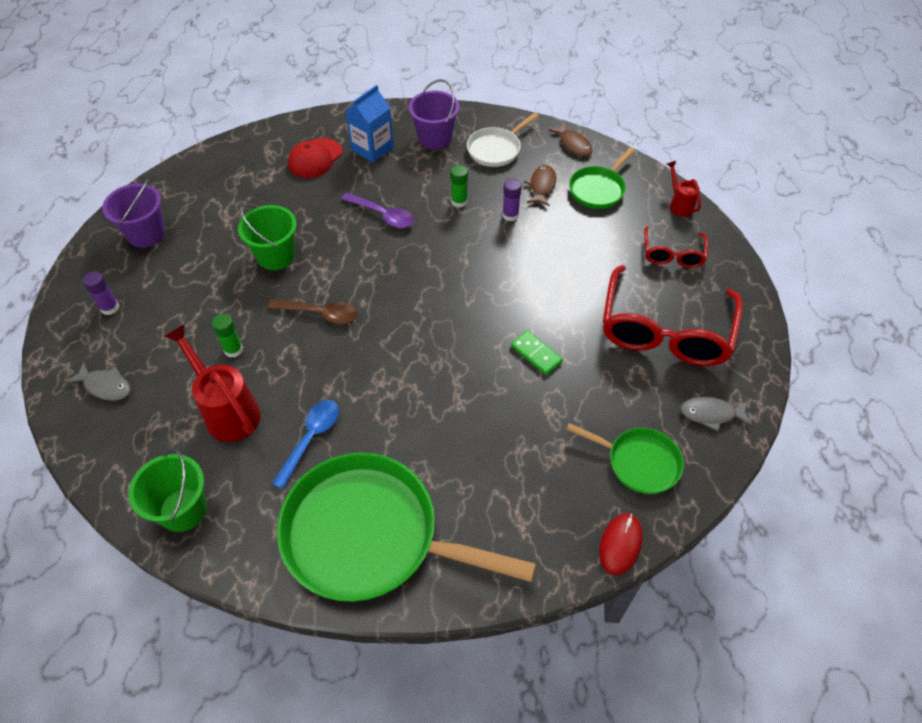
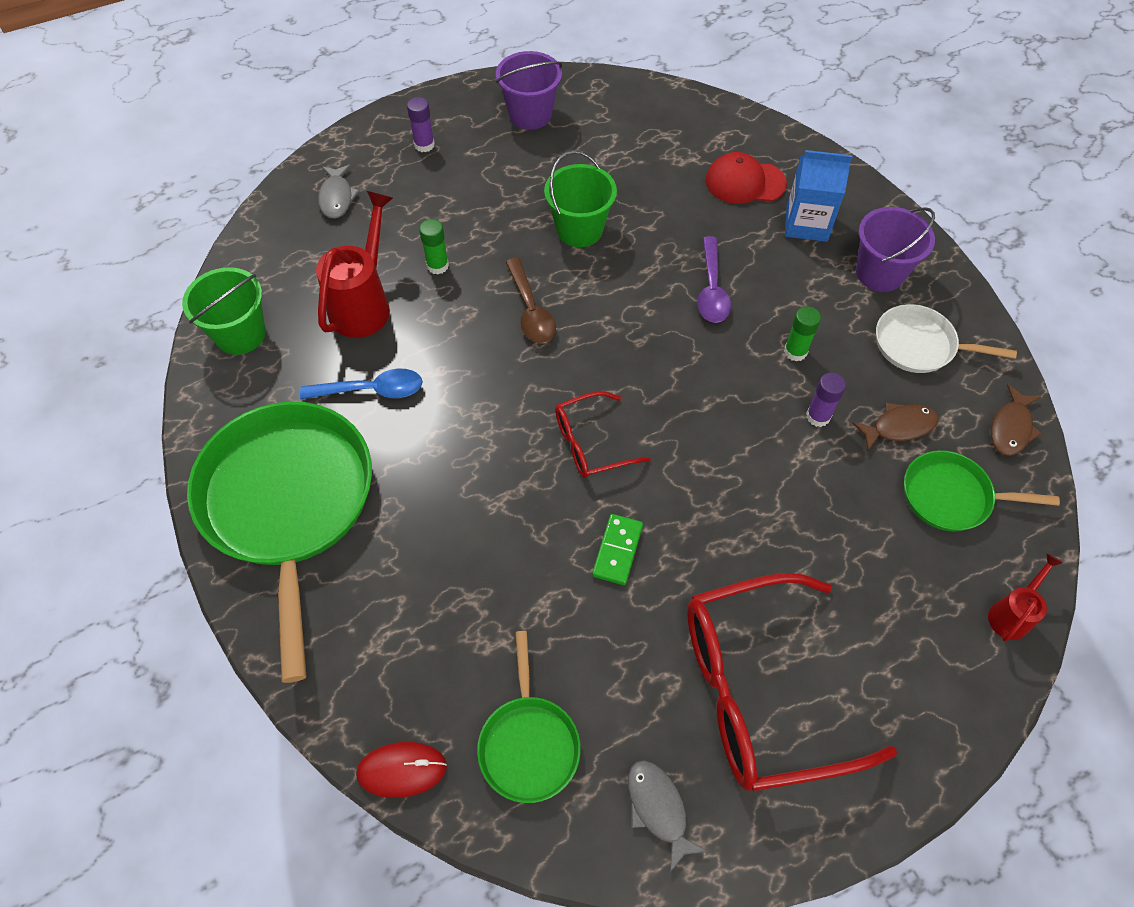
camera: 60 degrees right, 5 degrees up
(672, 254) = (906, 644): red glasses -> red glasses (590, 443)

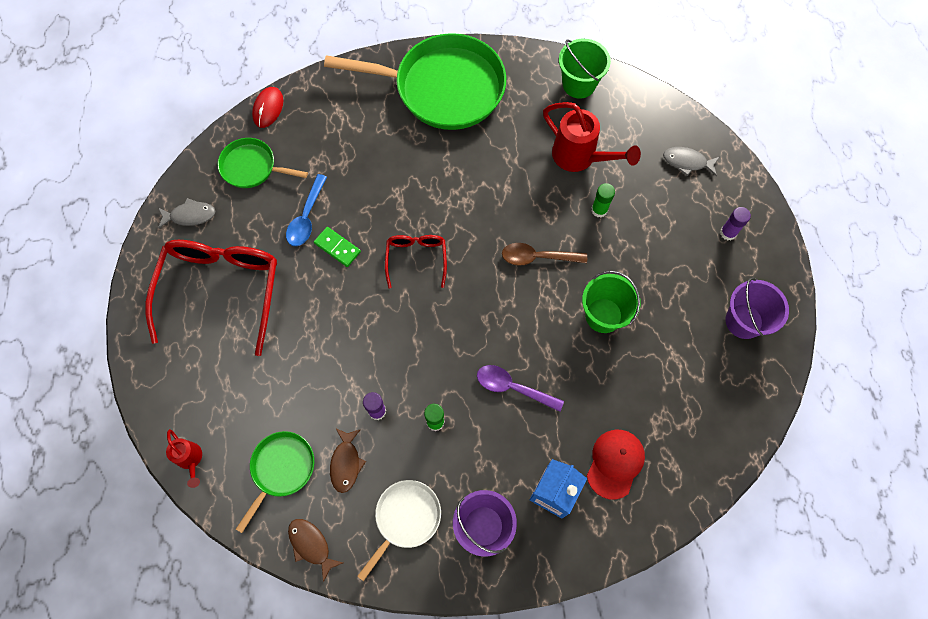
camera: 110 degrees right, 10 degrees up
(371, 390) = (507, 146): blue spoon -> blue spoon (306, 217)

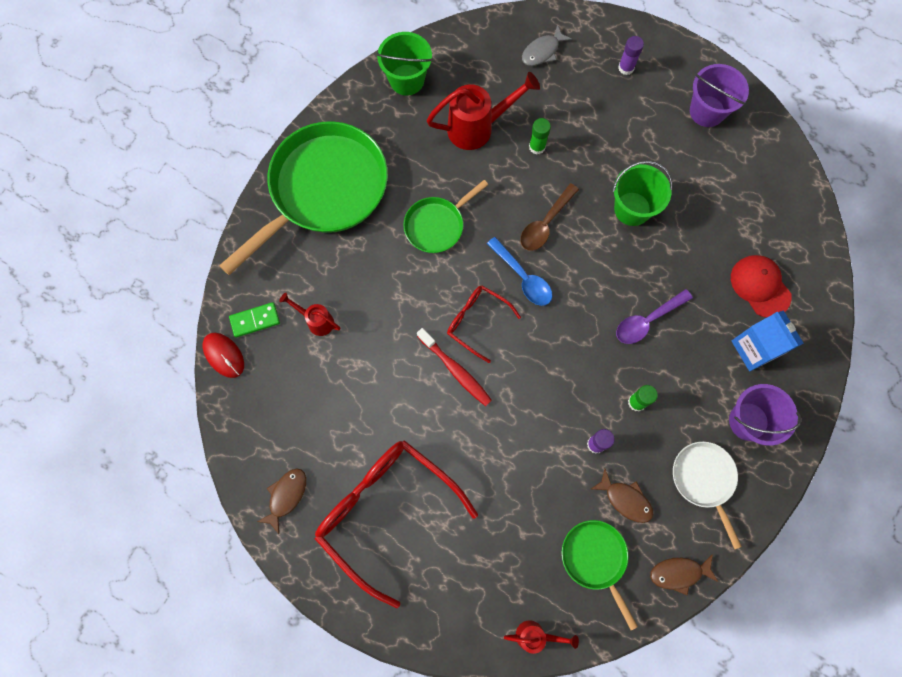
camera: 55 degrees left, 5 degrees up
(190, 215) = (286, 496): grey fish -> brown fish
(252, 167) = (277, 408): green pan -> green pan (437, 225)
(306, 217) = (367, 390): blue spoon -> blue spoon (523, 277)
(336, 149) = (316, 321): none -> red watering can
(337, 248) = (417, 382): green domino -> green domino (255, 320)
(366, 268) = (455, 370): none -> red toothbrush

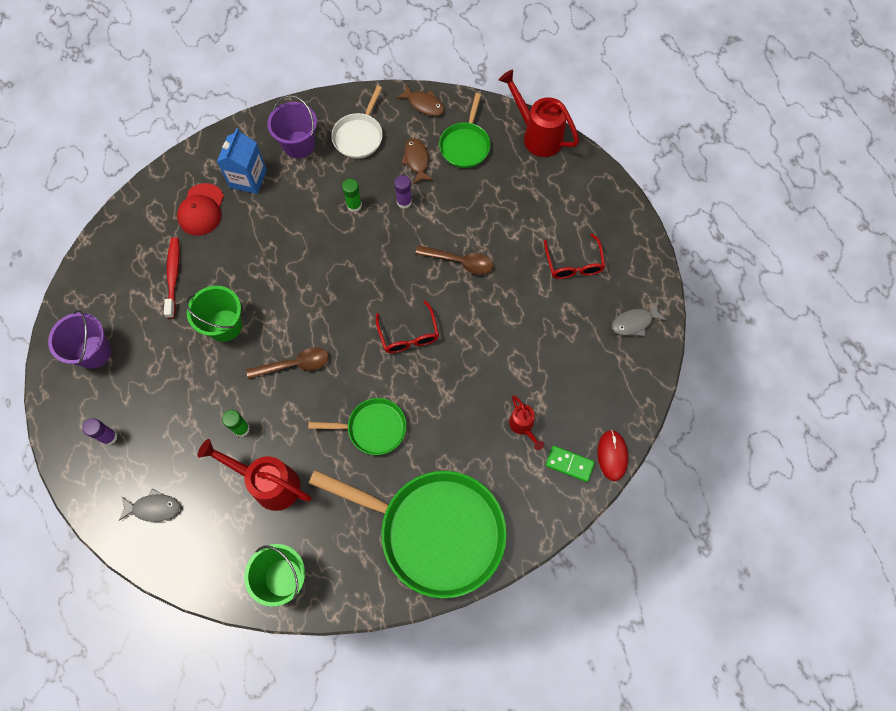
camera: 140 degrees left, 5 degrees down
(286, 496) = (634, 322): brown fish -> grey fish
(323, 190) = (435, 531): green pan -> green pan turned 150 degrees counterclockwise
(386, 511) = (573, 264): red glasses -> red glasses, size x0.51
(455, 370) = (452, 314): red toothbrush -> red toothbrush (173, 276)
(492, 426) = (460, 262): none -> brown spoon
(523, 277) = (348, 339): blue spoon -> none
(535, 635) = (537, 135): red watering can -> red watering can, size x1.83
(647, 321) = (295, 246): purple spoon -> none

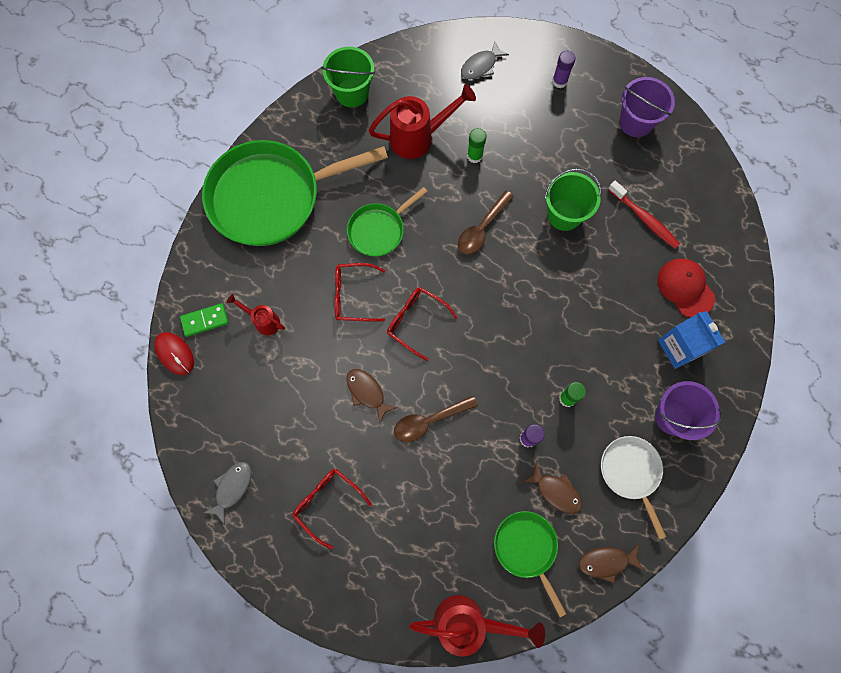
camera: 140 degrees right, 5 degrees up
(438, 391) = (353, 296): none -> red glasses
(487, 313) = (367, 392): none -> brown fish

